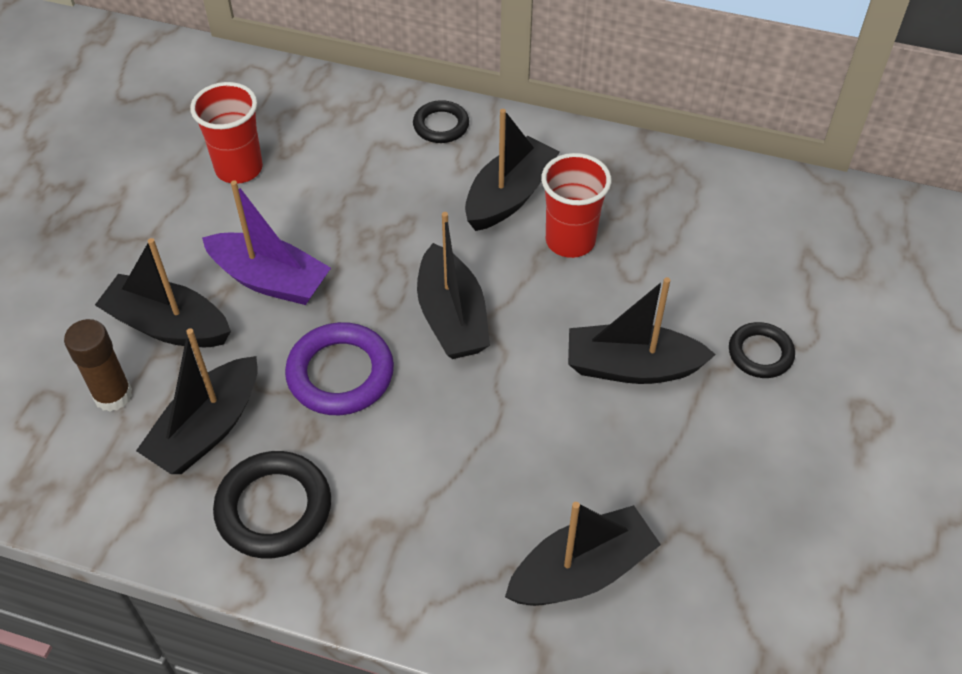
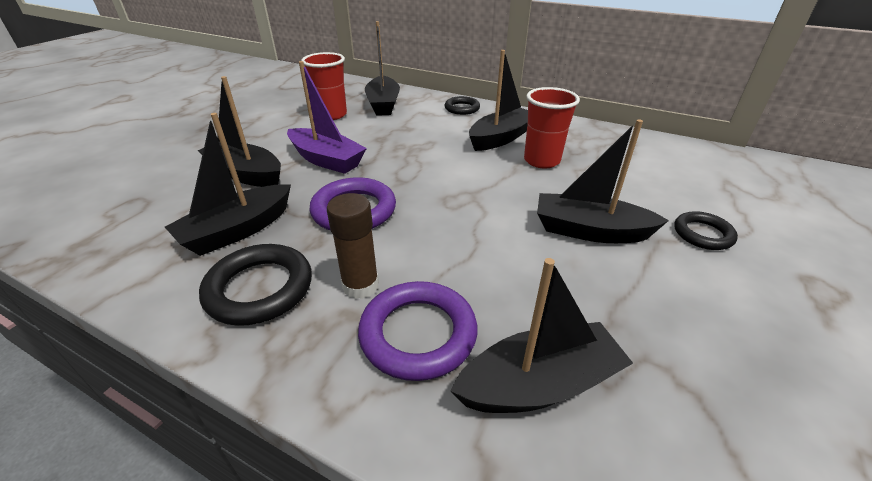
camera: 10 degrees right, 15 degrees down
(113, 395) = (183, 204): brown glue stick -> brown glue stick (360, 286)
(452, 317) = (448, 189): black boat -> black boat (383, 104)
(459, 537) = (418, 334): none -> purple ring

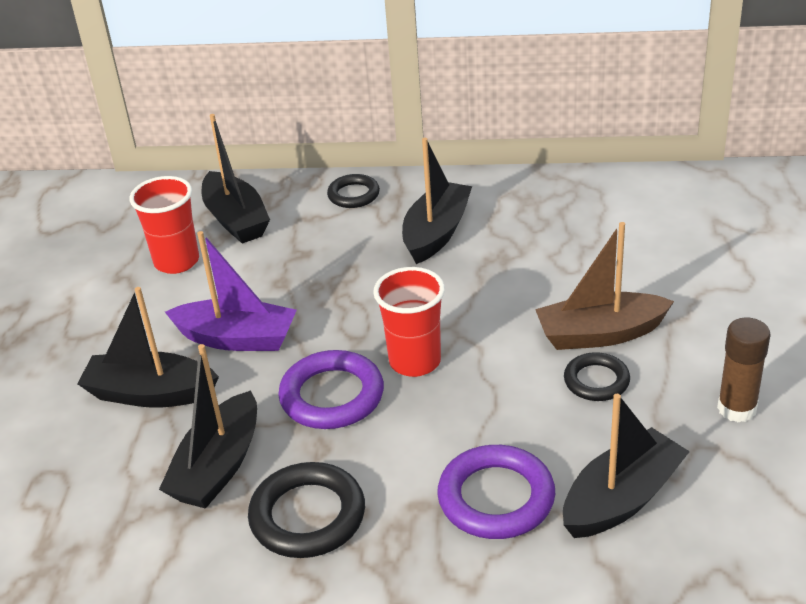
camera: 20 degrees left, 0 degrees up
(360, 286) = (408, 475): brown glue stick -> brown glue stick (737, 408)
(541, 160) = (505, 254): red cup -> red cup (415, 361)
(590, 231) = (600, 334): black boat -> brown boat
(703, 234) = (709, 300): black ring -> black ring (596, 381)

